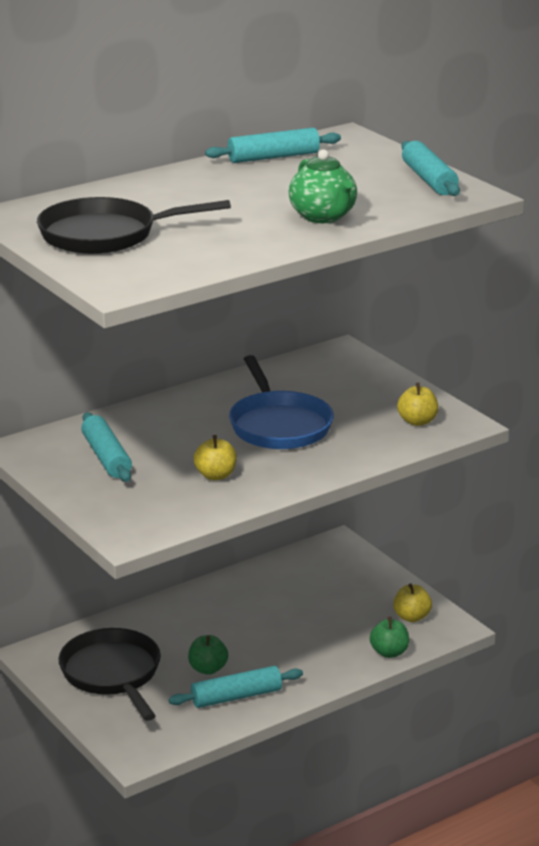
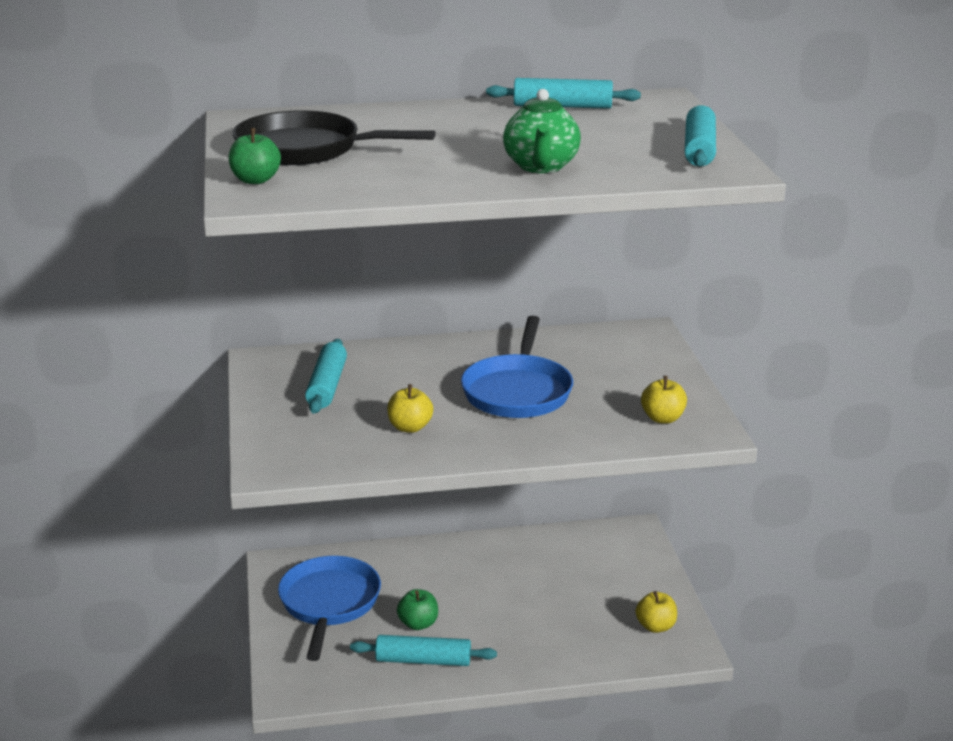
camera: 25 degrees right, 0 degrees up
(113, 674) = (329, 604): black pan -> blue pan
(389, 652) = (606, 658): green apple -> green apple (255, 180)

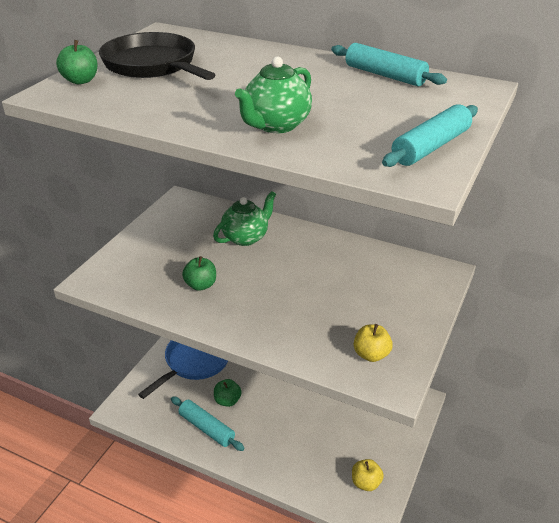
camera: 35 degrees right, 10 degrees up
(327, 386) = (192, 233): turquoise rolling pin -> none
(398, 369) = (246, 237): none -> green teapot
(410, 427) = (201, 285): yellow apple -> green apple
(518, 391) = (298, 285): blue pan -> none

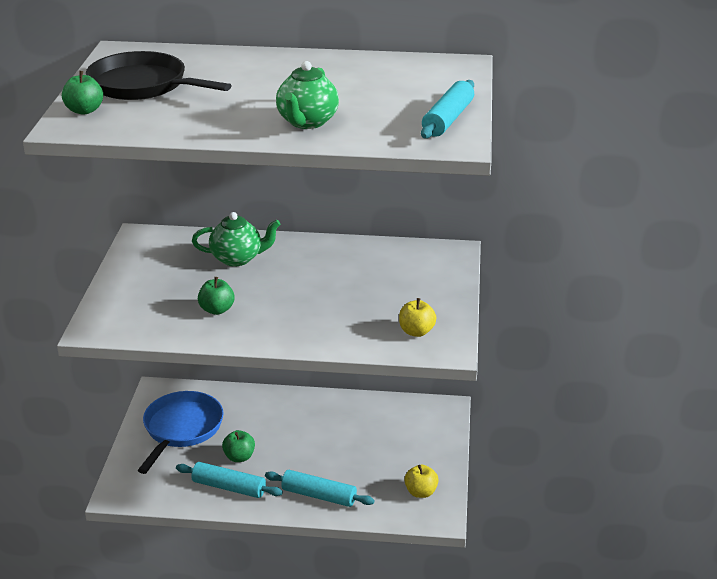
camera: 20 degrees left, 5 degrees down
(246, 237) = (237, 258): green teapot -> green teapot turned 60 degrees clockwise
(385, 75) = (373, 64): turquoise rolling pin -> turquoise rolling pin (319, 495)

